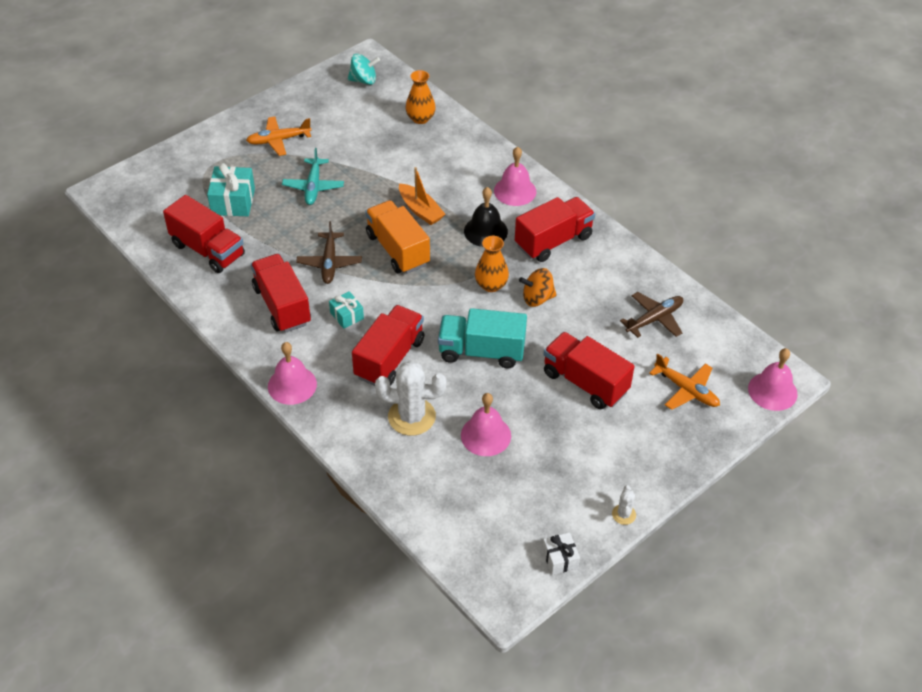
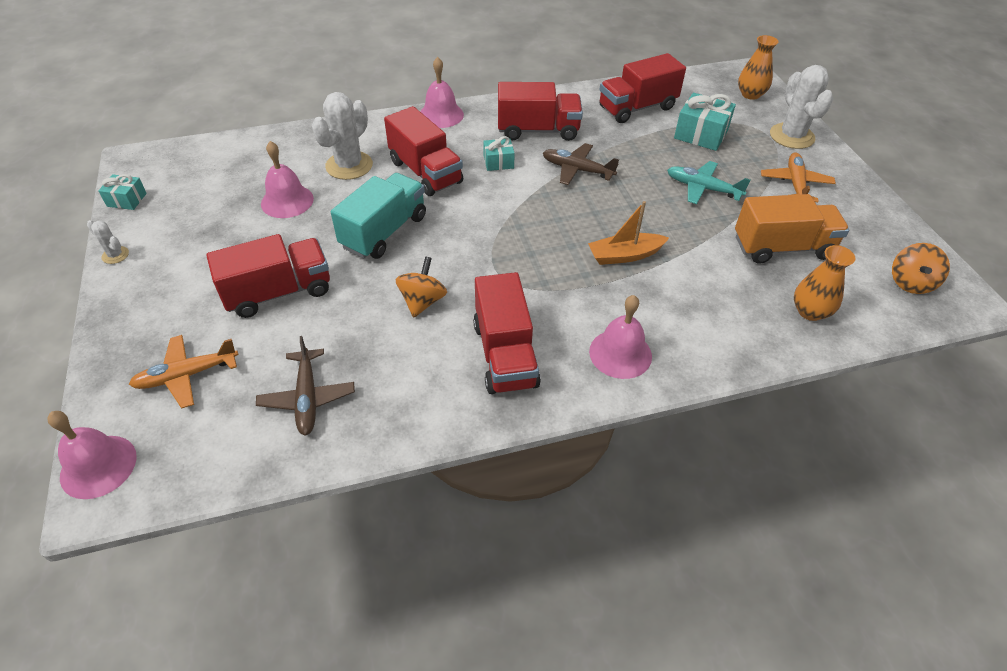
camera: 115 degrees right, 0 degrees up
(208, 150) = (791, 136): none -> white cactus
(364, 80) = (910, 282): turquoise spinning top -> orange spinning top
(398, 249) = (569, 219): orange truck -> orange truck (782, 247)
(485, 231) = (559, 298): black bell -> none
(491, 285) = (469, 271): orange vase -> orange vase (750, 94)
(560, 559) = (127, 200): white gift -> turquoise gift

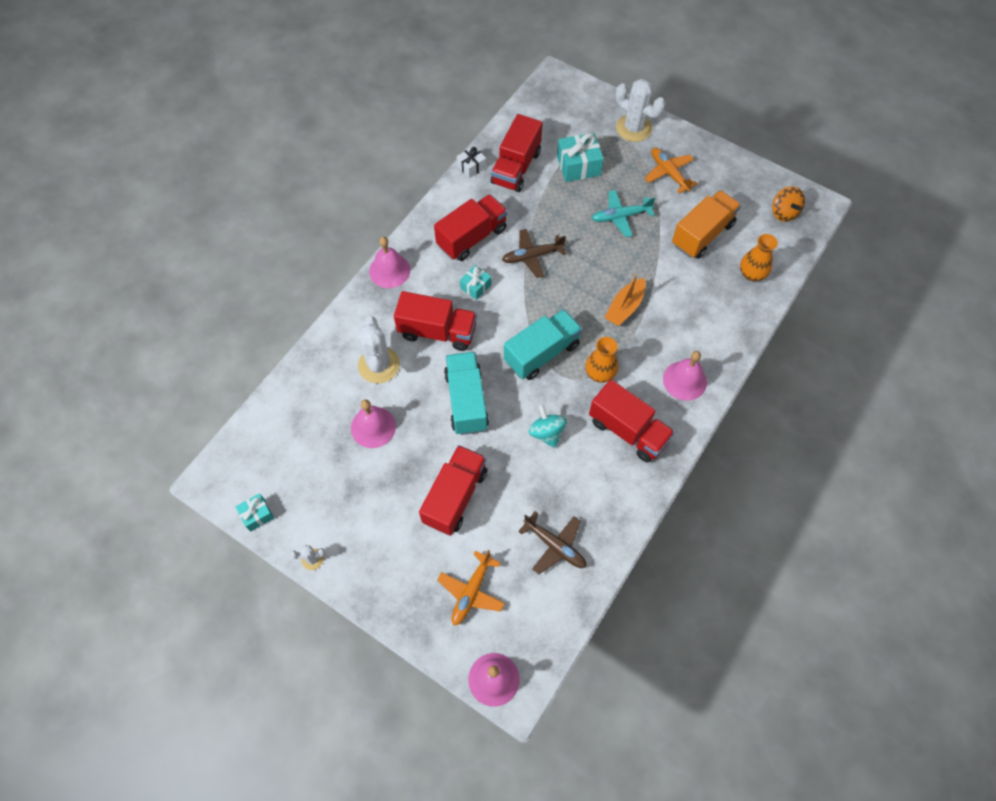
camera: 40 degrees left, 15 degrees up
(422, 301) = (546, 433): orange spinning top -> turquoise spinning top
(497, 240) = (542, 353): none -> turquoise truck
(596, 89) = (471, 167): none -> white gift
(750, 94) = (576, 102): orange vase -> orange vase (600, 373)

